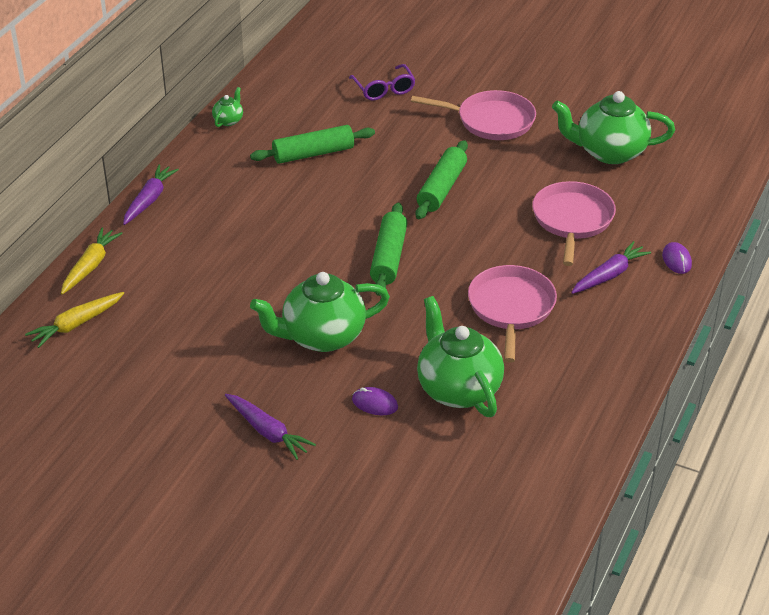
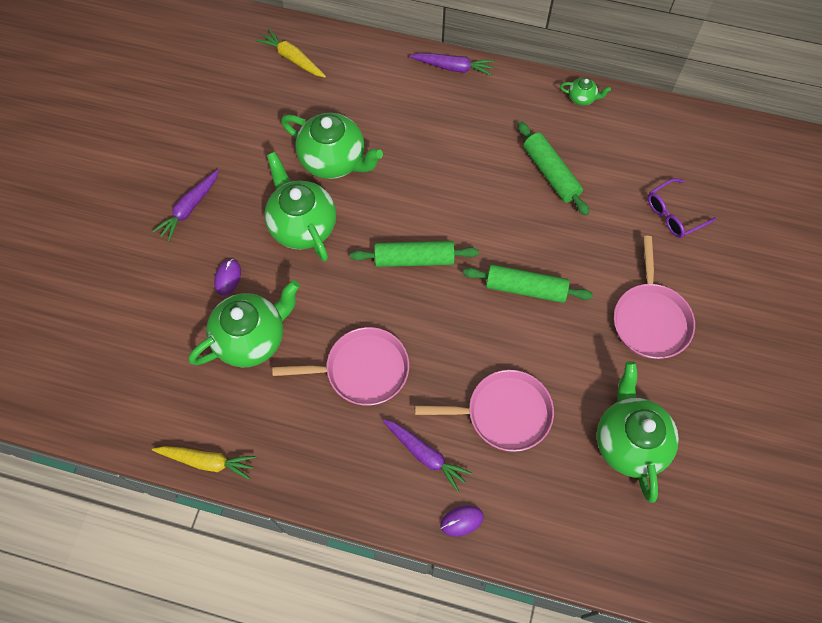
camera: 80 degrees right, 25 degrees up
(90, 266) = (361, 50): yellow carrot -> yellow carrot (207, 461)
(241, 303) = (334, 160): none -> green teapot

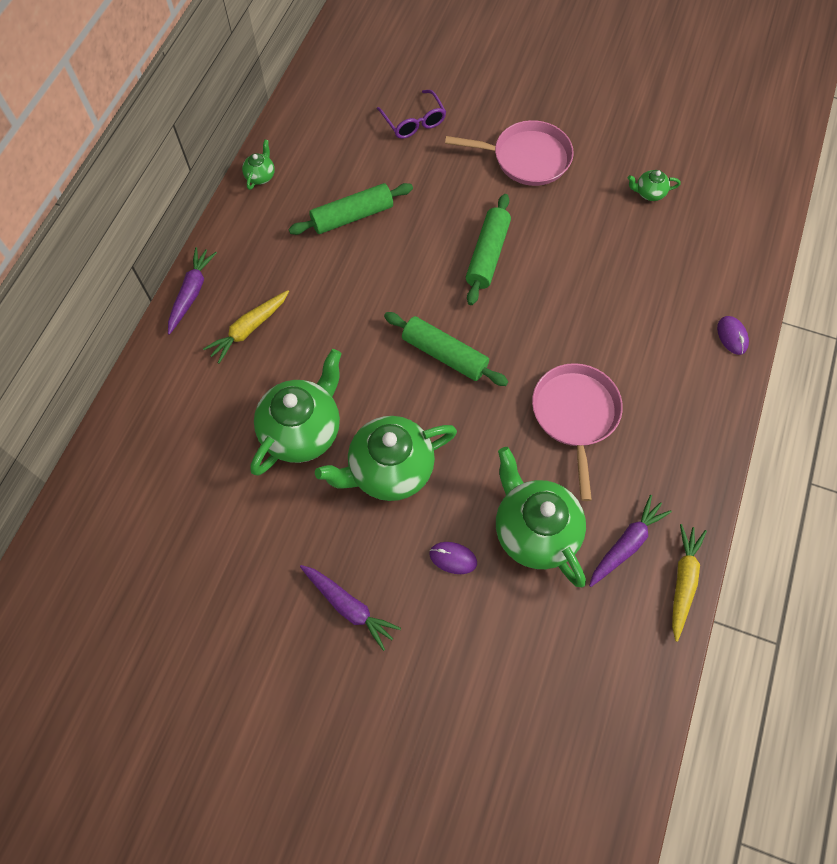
camera: 85 degrees left, 0 degrees up
(292, 58) = (135, 473): yellow carrot -> yellow carrot (249, 329)
(414, 259) = (444, 354): green rolling pin -> green rolling pin turned 60 degrees counterclockwise
(425, 455) = (668, 362): purple carrot -> purple carrot (626, 544)
(504, 413) = (622, 289): pink pan -> none
(629, 442) = (649, 193): green teapot -> green teapot, size x0.44

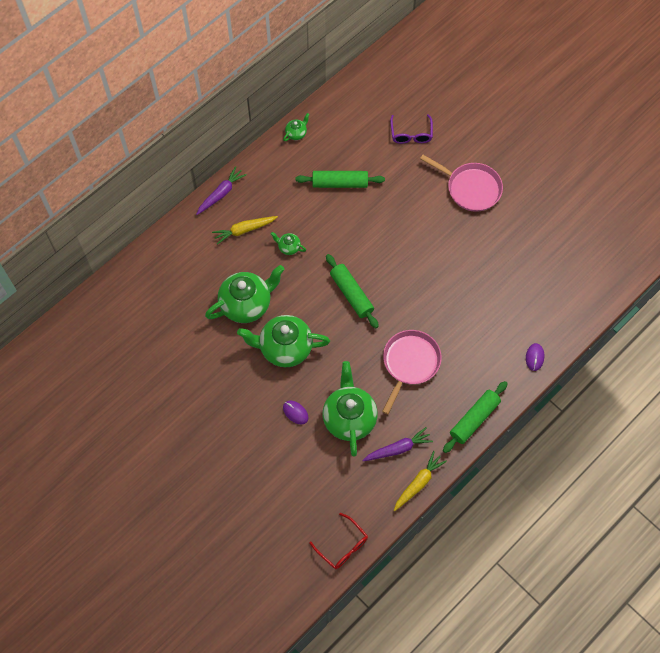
camera: 25 degrees right, 0 degrees up
(349, 607) = (225, 413): purple carrot -> none
(487, 255) = (410, 243): green rolling pin -> green rolling pin (474, 419)
(630, 733) = (343, 546): none -> red glasses
(649, 193) = (537, 244): green teapot -> green teapot (288, 247)

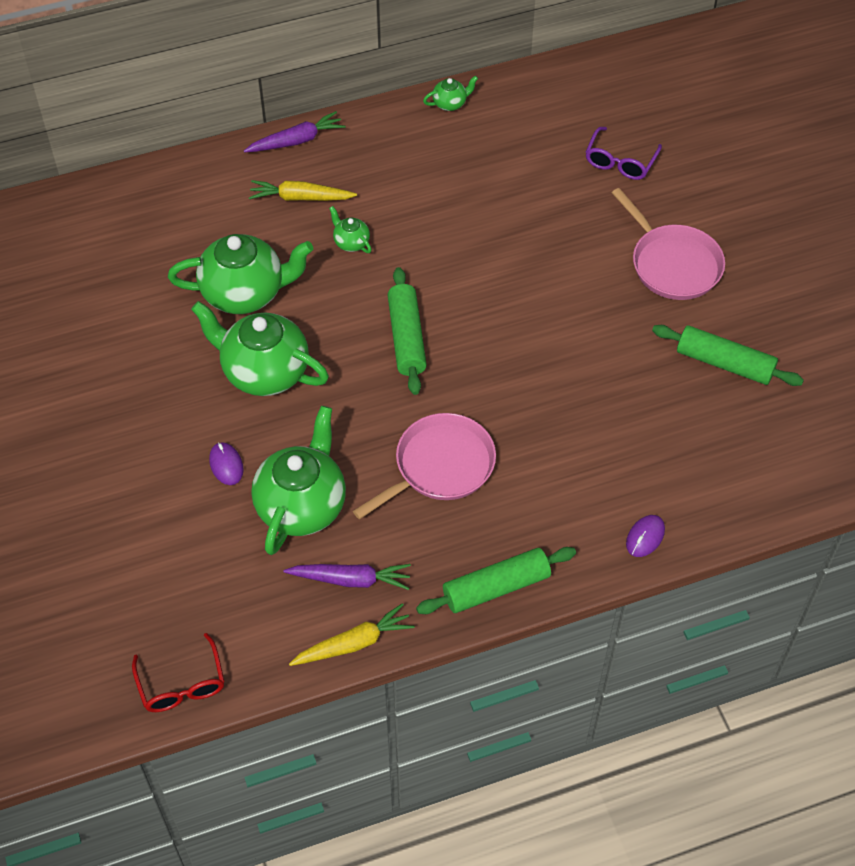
camera: 25 degrees right, 10 degrees down
(340, 183) = (476, 187): green rolling pin -> green rolling pin (724, 363)

